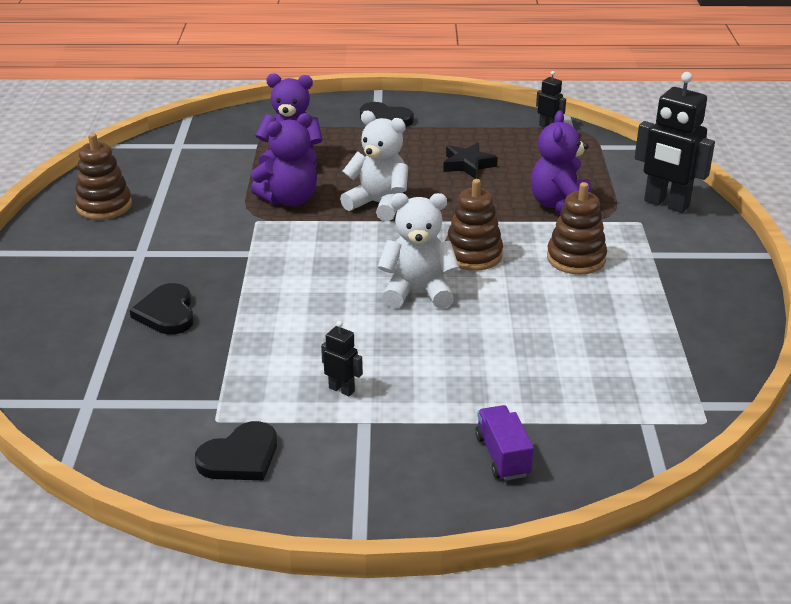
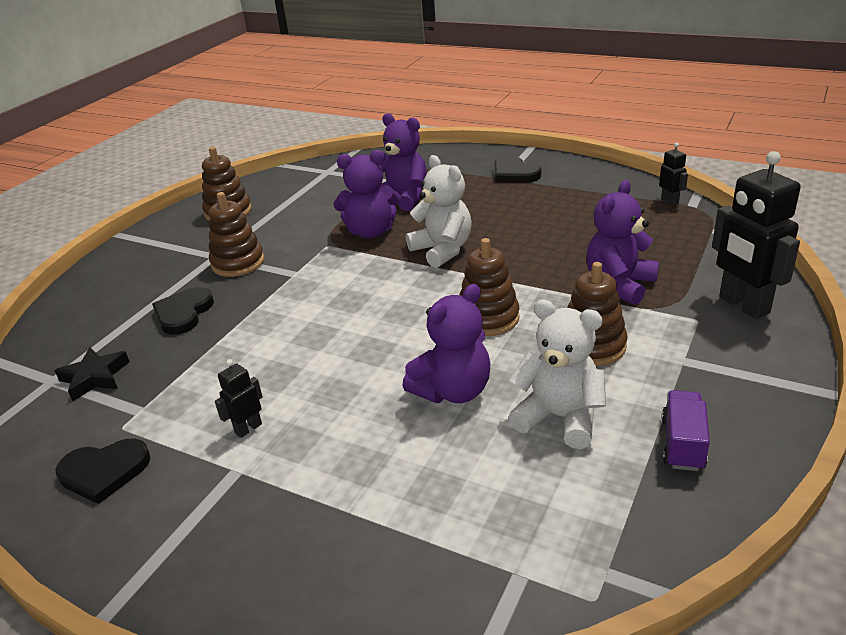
camera: 30 degrees right, 0 degrees up
(174, 254) = (238, 263): none -> brown stacking toy
(342, 389) = (248, 428): black robot -> black robot turned 105 degrees counterclockwise
(417, 291) = (404, 344): white teddy bear -> white teddy bear (559, 417)
(468, 165) = (557, 226): black star -> black star (95, 377)
(493, 317) = (453, 391): none -> purple teddy bear
(502, 456) = (328, 559): purple truck -> purple truck (682, 444)

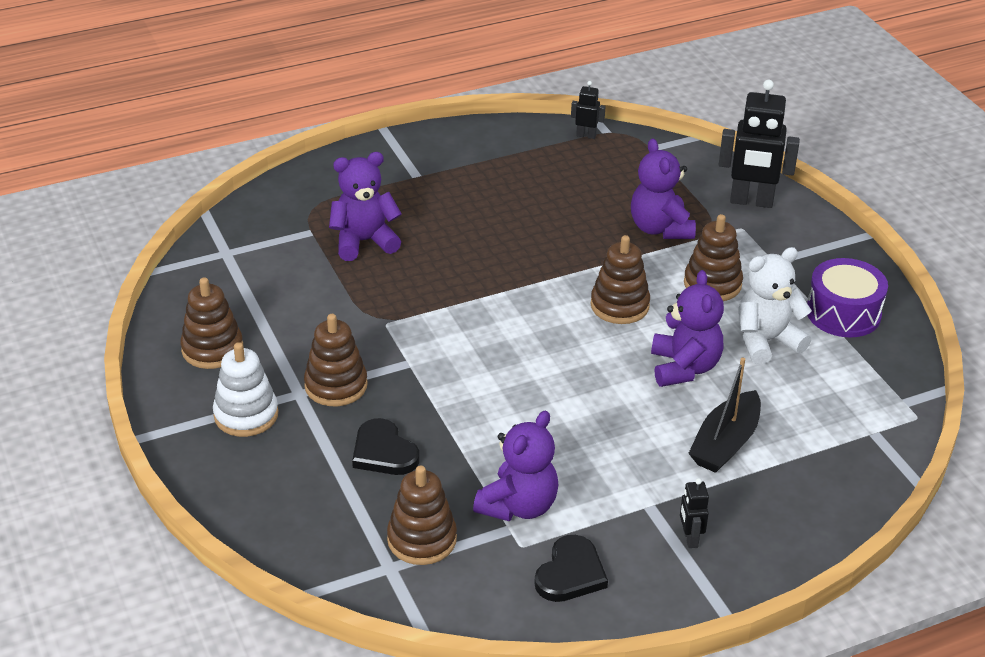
camera: 55 degrees left, 5 degrees up
(95, 377) = (422, 539): black star -> brown stacking toy
(174, 251) = (246, 415): none -> white stacking toy
(248, 428) = (607, 480): black robot -> black robot (690, 538)
(370, 232) = (399, 290): purple teddy bear -> purple teddy bear (518, 506)
(374, 471) = (725, 443): none -> black boat
(442, 250) = (491, 272): white teddy bear -> none
(514, 173) = (419, 166): black heart -> none
(682, 444) = (843, 313): purple truck -> purple drum

